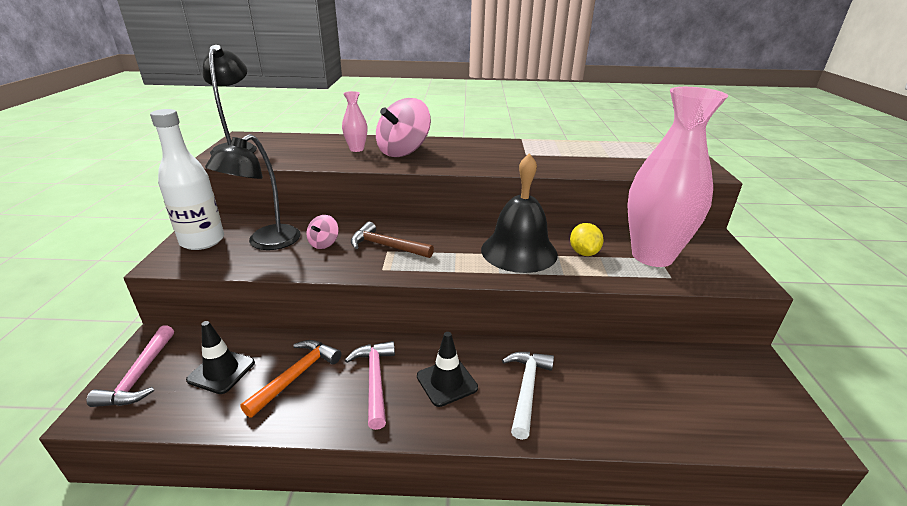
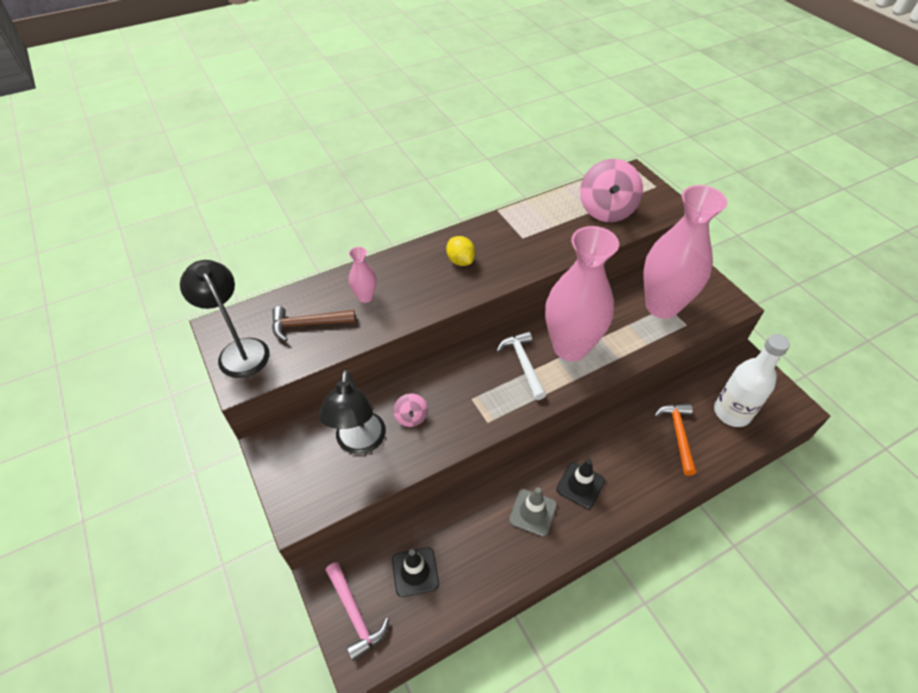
camera: 30 degrees left, 20 degrees up
(202, 241) = (298, 471): white bottle -> white bottle (731, 412)
(296, 376) = (475, 541): orange hammer -> orange hammer (678, 435)
(375, 380) = (532, 512): pink hammer -> grey traffic cone
(386, 246) = (466, 393): brown hammer -> brown hammer (308, 324)
(403, 151) = (413, 281): pink spinning top -> pink spinning top (606, 210)
(519, 251) = (570, 347): black bell -> pink vase
(526, 389) = (633, 461): white hammer -> white hammer (523, 364)
(583, 253) = (615, 325): yellow lemon -> yellow lemon (460, 261)

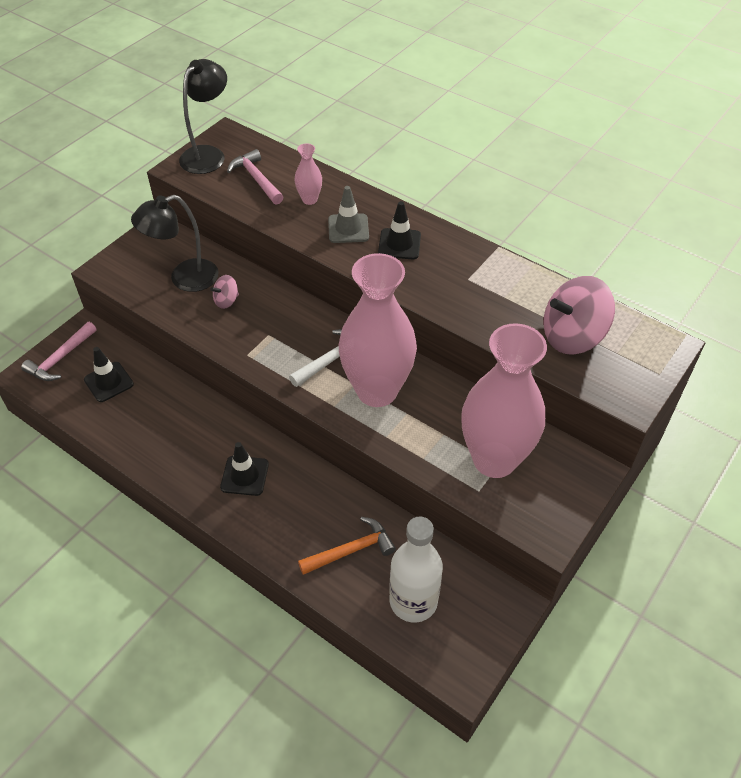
camera: 65 degrees right, 0 degrees up
(308, 324) = (256, 179): brown hammer -> pink hammer
(460, 261) = (399, 244): yellow lemon -> black traffic cone
(532, 512) = (198, 446): grey traffic cone -> grey traffic cone (348, 228)

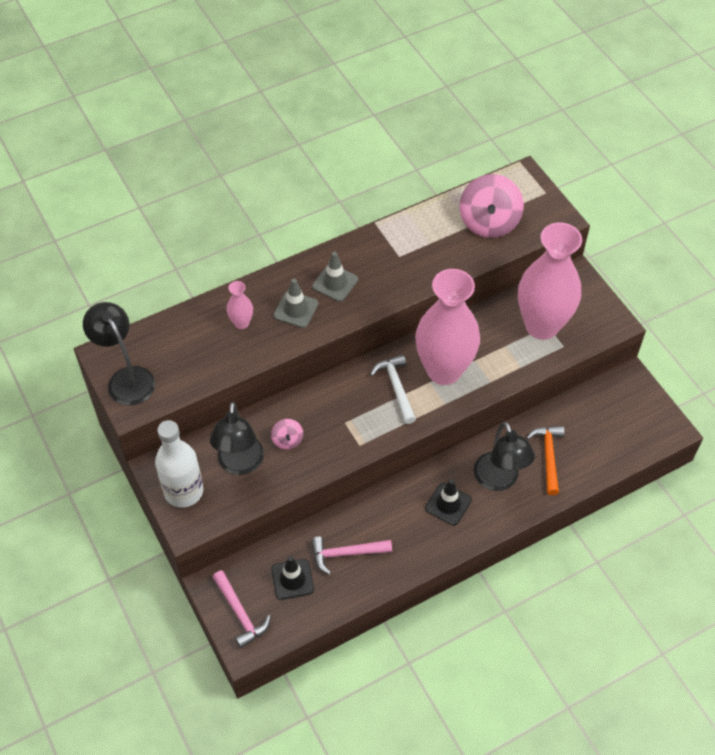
camera: 65 degrees left, 5 degrees up
(256, 179) = (188, 352): pink hammer -> pink hammer (346, 553)
(296, 512) = (499, 480): none -> black lamp
(399, 244) = (335, 283): black traffic cone -> grey traffic cone
(413, 601) = (605, 434): white bottle -> white bottle (183, 491)

